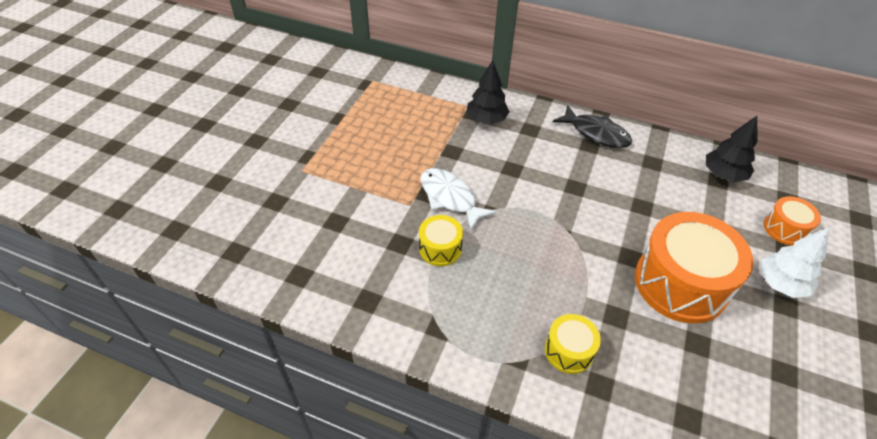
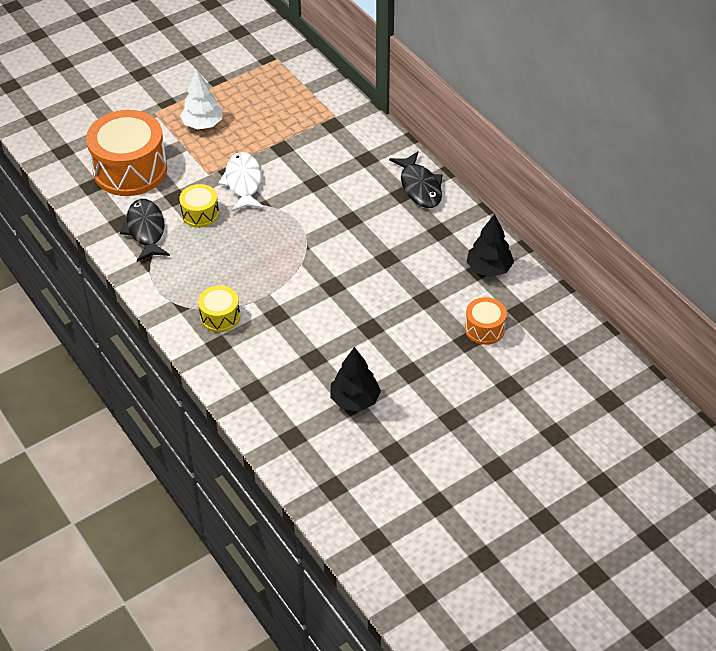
camera: 35 degrees right, 0 degrees up
(402, 294) = (146, 230): none -> black fish
(486, 120) = (337, 134): black tree -> black tree (355, 400)
(680, 283) = (348, 320): orange drum -> orange drum (130, 170)
(780, 284) = (426, 358): white tree -> white tree (202, 124)

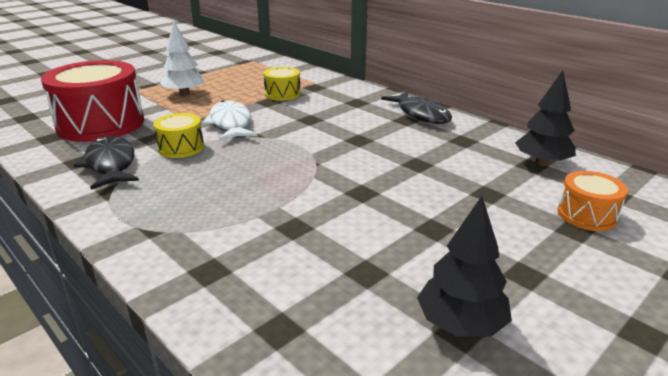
camera: 10 degrees left, 20 degrees down
(130, 170) = (101, 124): orange drum -> red drum
(220, 317) = (210, 237): yellow drum -> yellow drum (282, 94)

